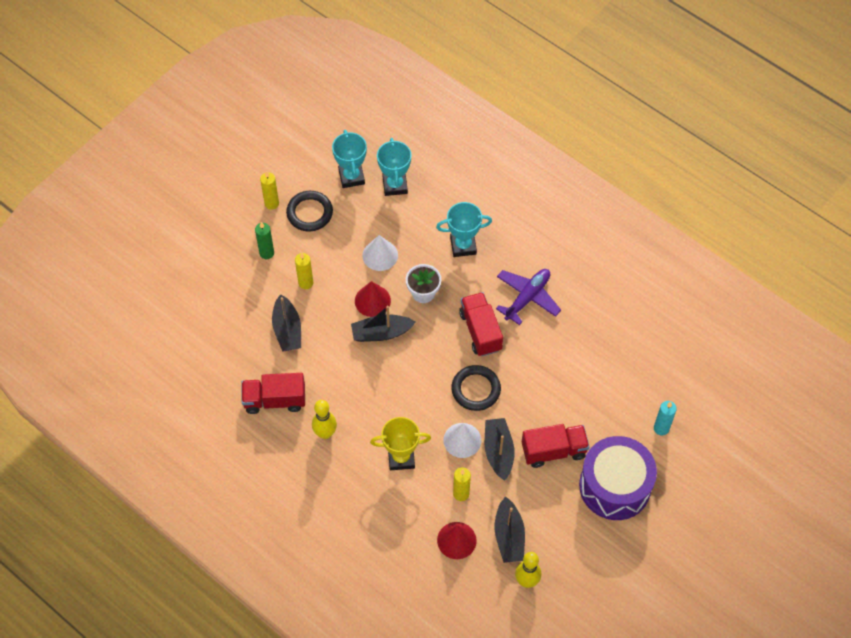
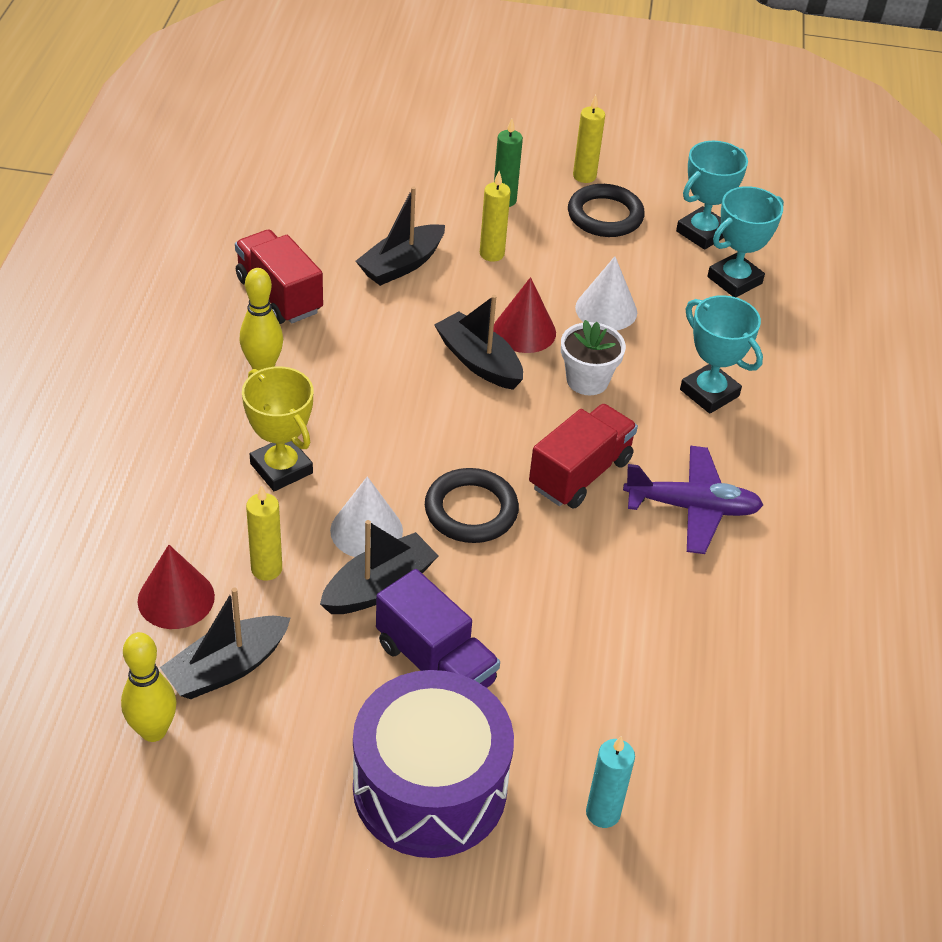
camera: 55 degrees right, 15 degrees down
(553, 451) = (435, 663): red truck -> purple truck

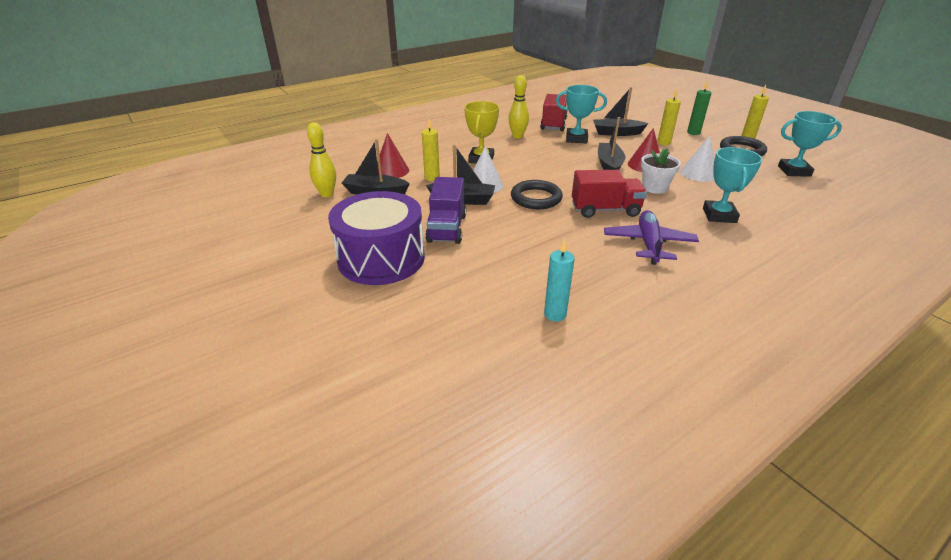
camera: 50 degrees right, 10 degrees down
(603, 813) = (433, 310): turquoise candle -> turquoise candle (555, 314)
(692, 507) = (648, 244): purple plane -> purple plane turned 135 degrees counterclockwise
(734, 280) = (792, 190): turquoise trophy -> turquoise trophy (576, 139)

